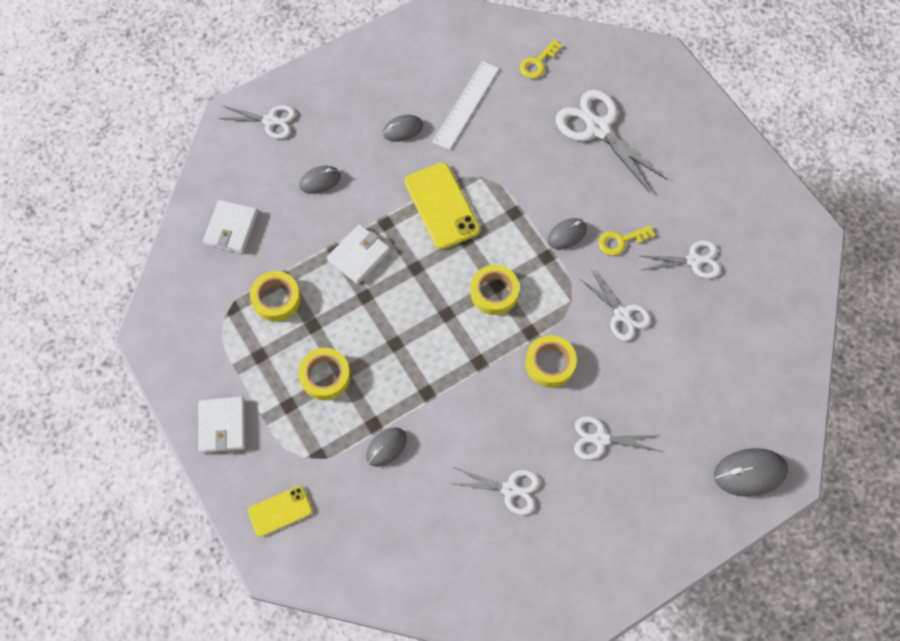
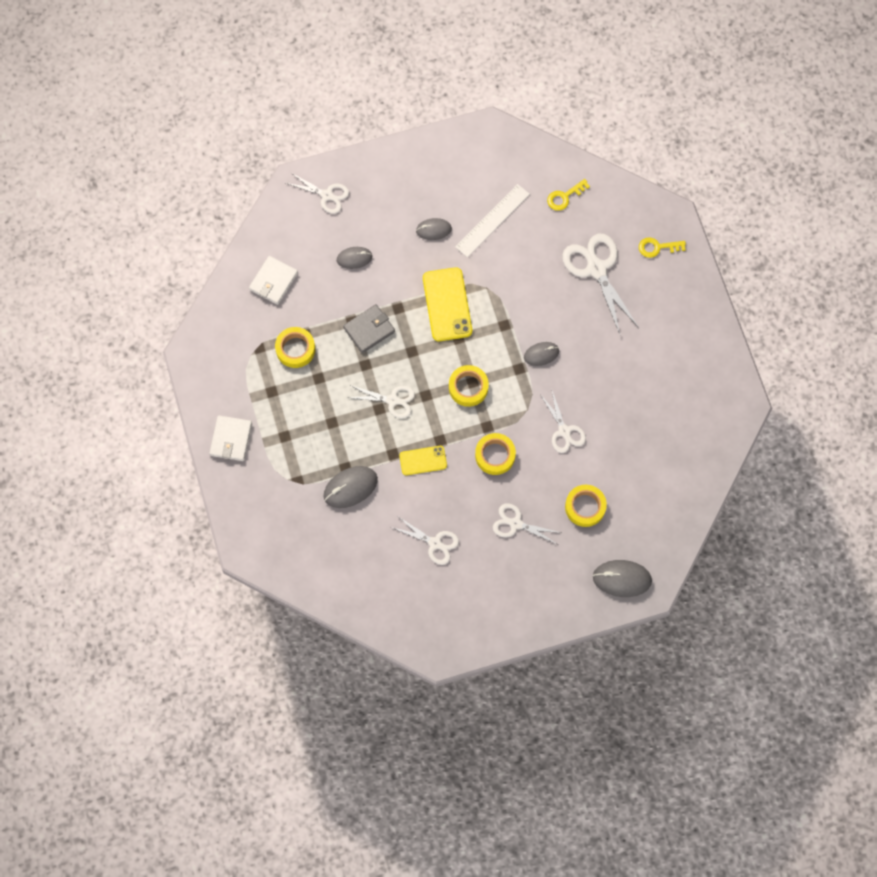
camera: 15 degrees right, 5 degrees up
(280, 511) = (259, 514): yellow phone -> yellow phone (423, 460)
(325, 376) = (318, 421): yellow tape -> yellow tape (585, 507)
(359, 255) = (369, 330): white wallet -> grey wallet
(386, 447) = (350, 487): grey mouse -> grey mouse, size x1.55
(621, 241) = (583, 370): yellow key -> yellow key (657, 247)
(693, 260) = (637, 401): white scissors -> white scissors (392, 400)

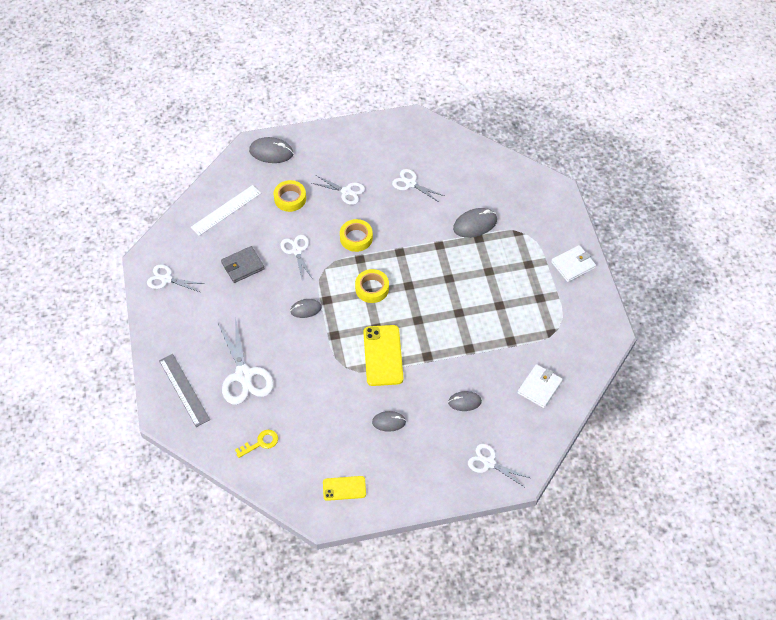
camera: 175 degrees left, 15 degrees down
(231, 439) = (573, 265): white wallet -> white wallet turned 45 degrees clockwise
(295, 349) = (519, 329): yellow tape -> none
(369, 330) = (454, 340): grey wallet -> grey wallet (243, 266)
(392, 400) = (437, 284): white scissors -> white scissors (166, 279)
(423, 460) = (415, 239): yellow phone -> yellow phone (344, 488)
(492, 220) = (332, 426): white ruler -> white ruler (226, 210)
(657, 247) = (184, 390): yellow key -> grey ruler

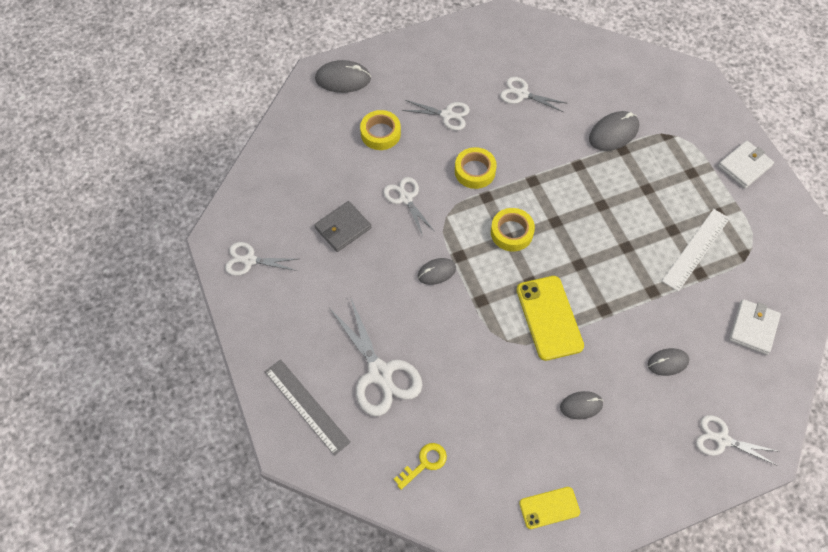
camera: 10 degrees left, 5 degrees up
(226, 210) = (304, 159): white ruler -> white ruler (696, 249)

